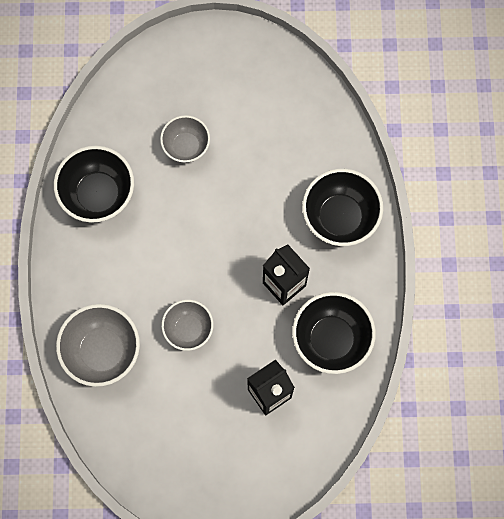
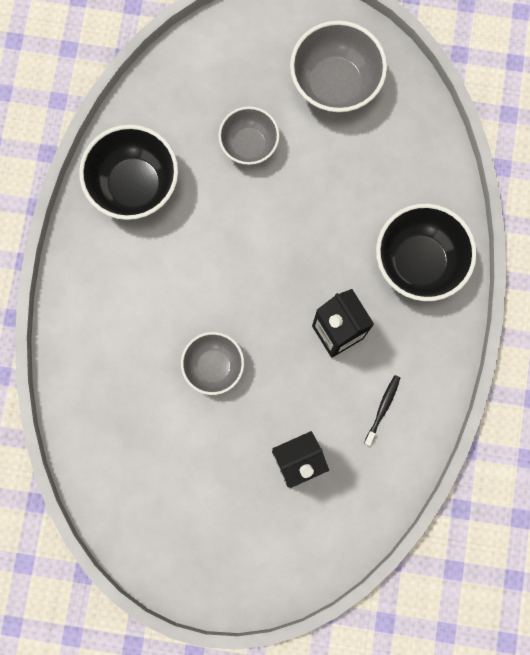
camera: 10 degrees right, 5 degrees up
(102, 351) = (107, 375): grey bowl -> grey bowl (335, 84)
(331, 339) = (382, 408): black bowl -> black toothbrush

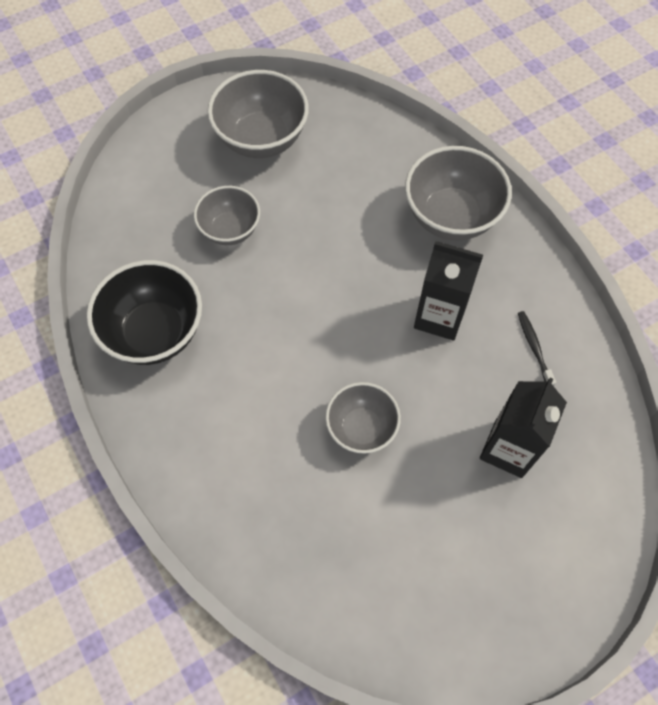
camera: 40 degrees left, 15 degrees down
(418, 262) = (451, 216): black bowl -> grey bowl

